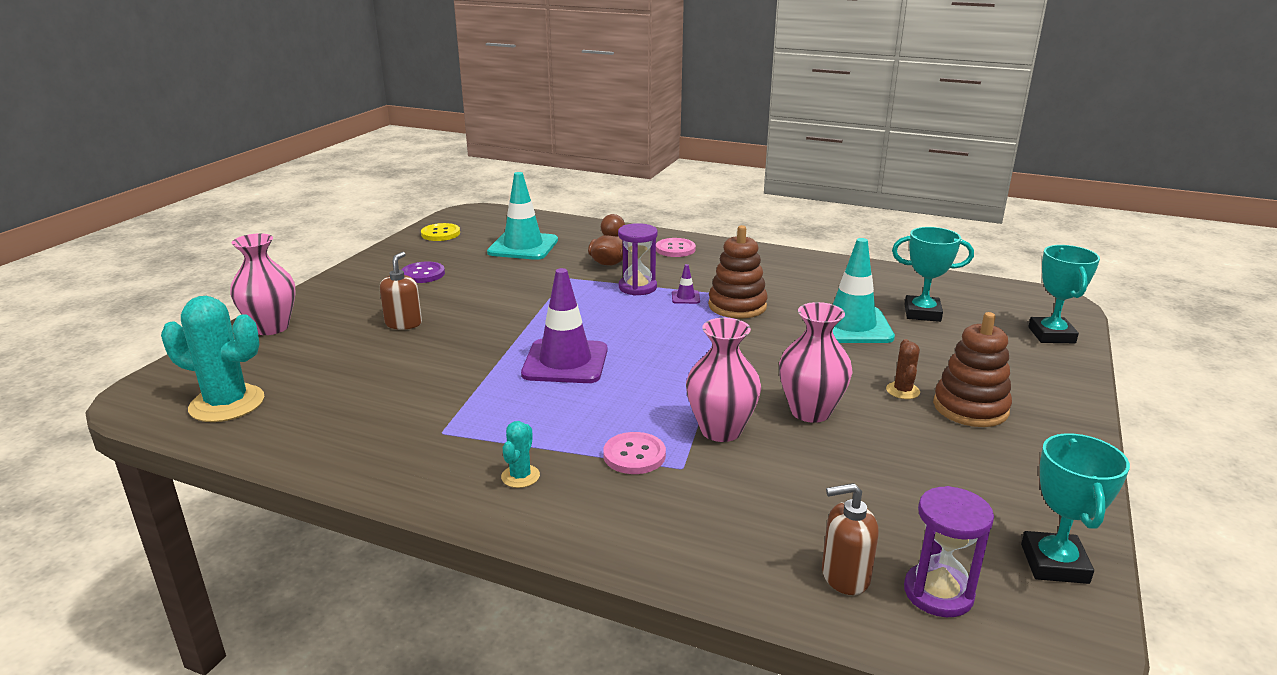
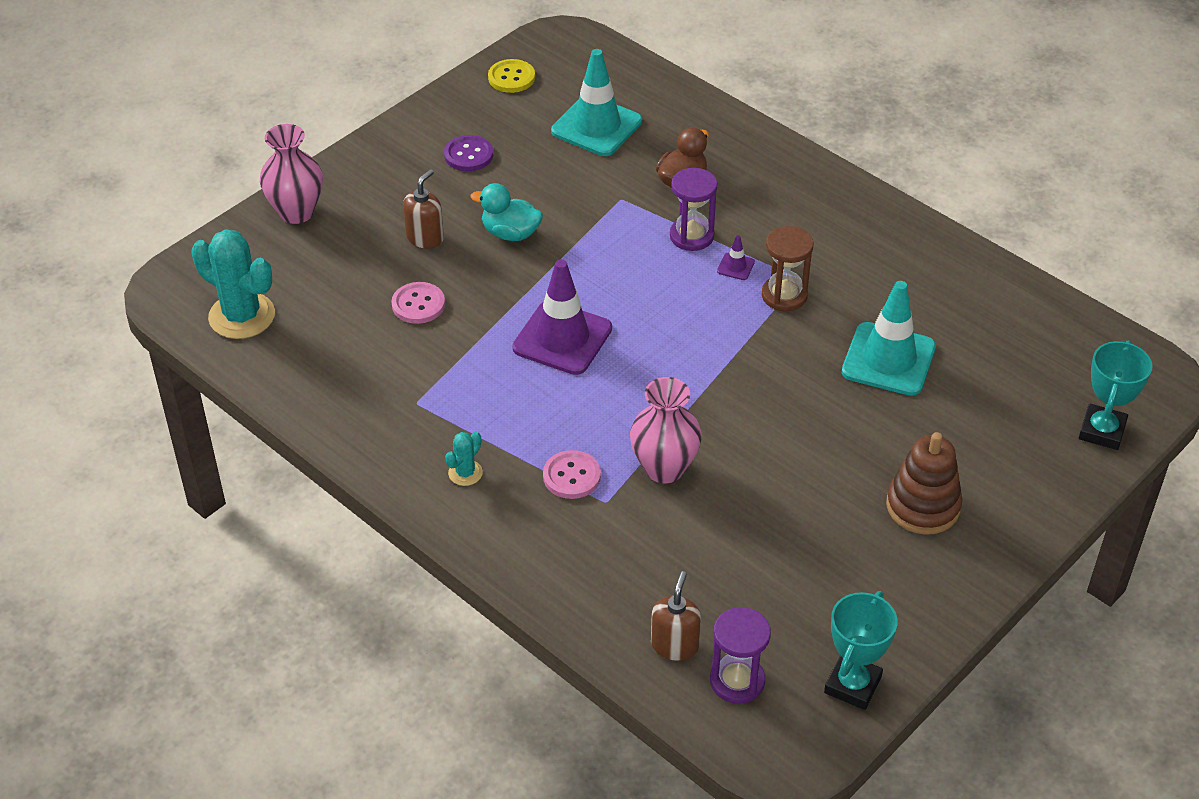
camera: 20 degrees right, 20 degrees up
(482, 309) = (510, 233): none -> turquoise duck
(675, 249) = (772, 173): pink button -> pink button (418, 304)
(737, 306) = (784, 295): brown stacking toy -> brown hourglass
(810, 411) = (762, 468): pink vase -> none
(844, 576) = (674, 645): brown soap dispenser -> brown soap dispenser turned 90 degrees clockwise
(902, 391) = (872, 466): brown cactus -> none
(922, 313) = (984, 359): turquoise trophy -> none

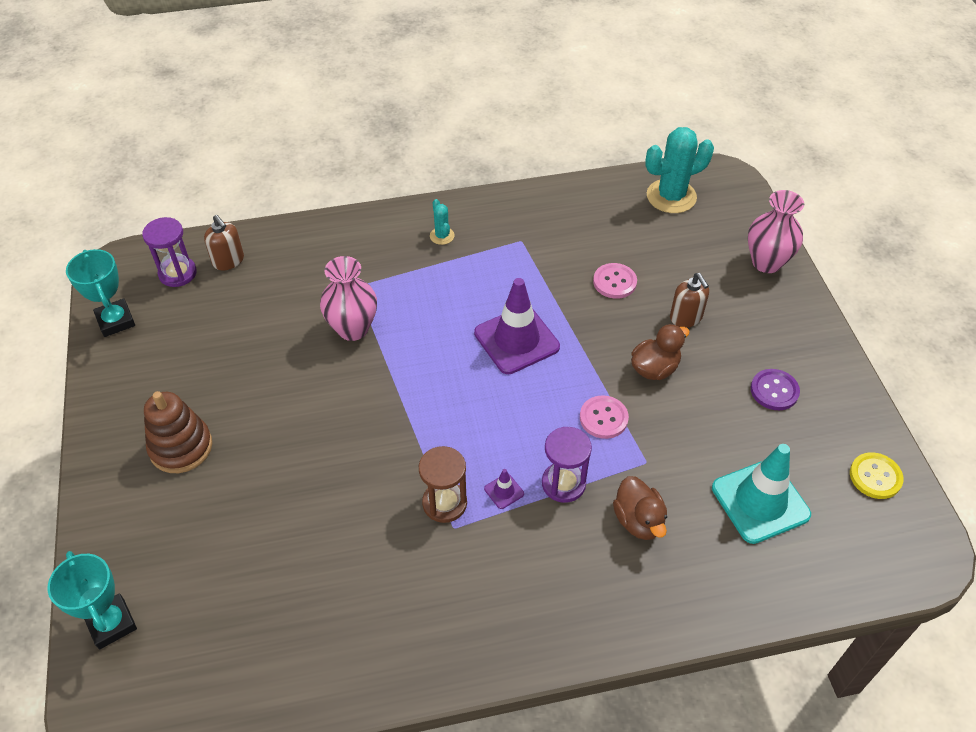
camera: 125 degrees right, 5 degrees up
(510, 233) = (654, 368): turquoise duck -> brown duck
(571, 476) = (391, 281): pink button -> pink button (603, 418)
(888, 359) = (318, 527): turquoise traffic cone -> none

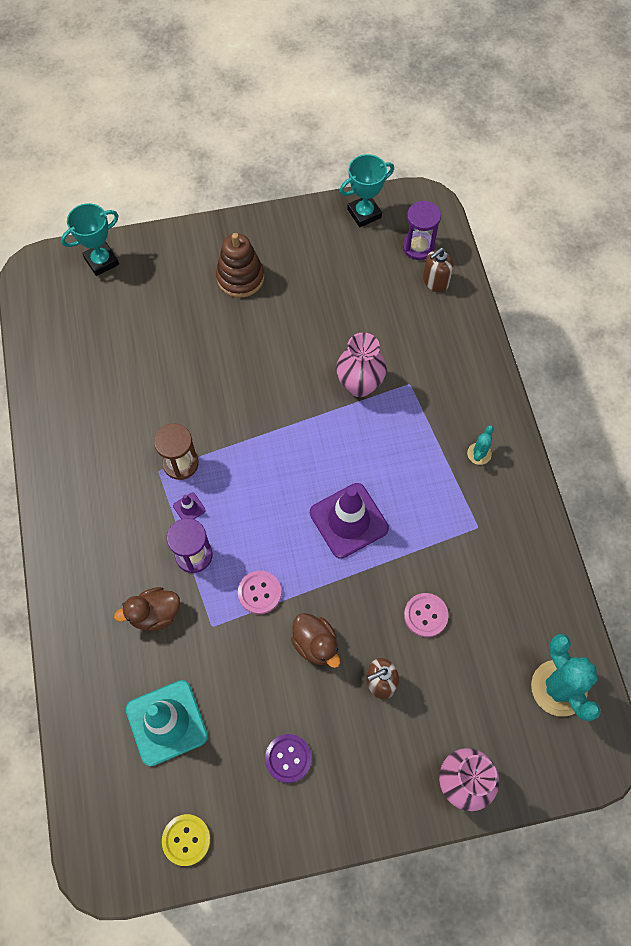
camera: 90 degrees right, 15 degrees up
(442, 236) = (479, 453): turquoise cactus -> turquoise cactus turned 45 degrees counterclockwise

